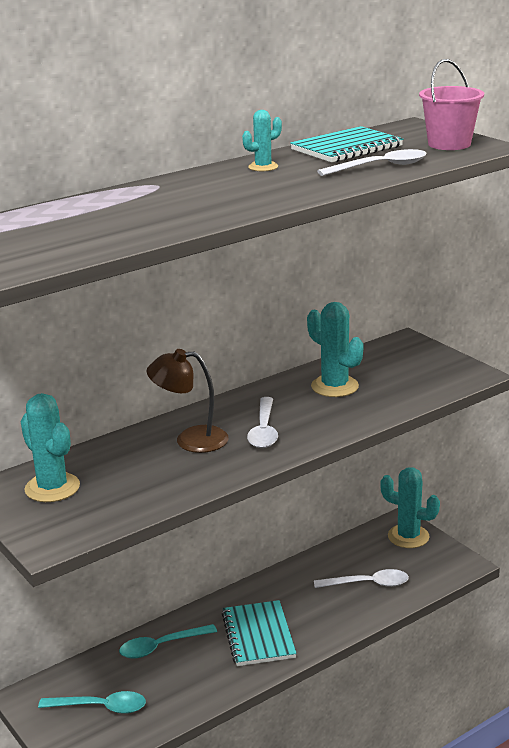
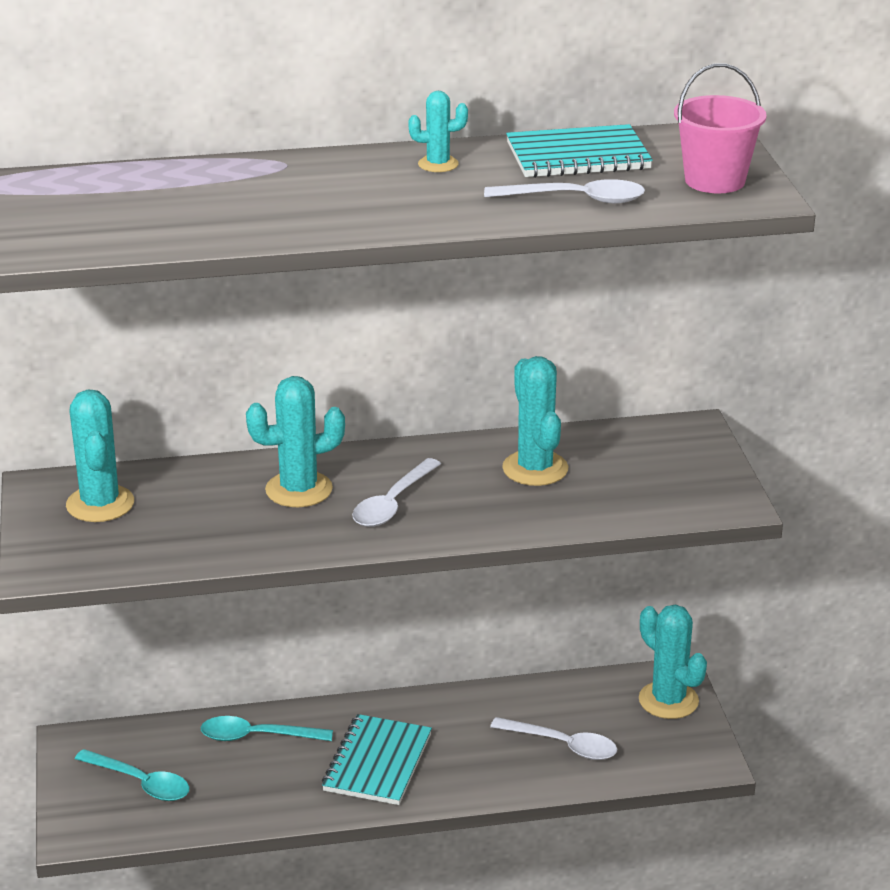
camera: 25 degrees right, 5 degrees up
(190, 440) = (299, 490): brown lamp -> turquoise cactus

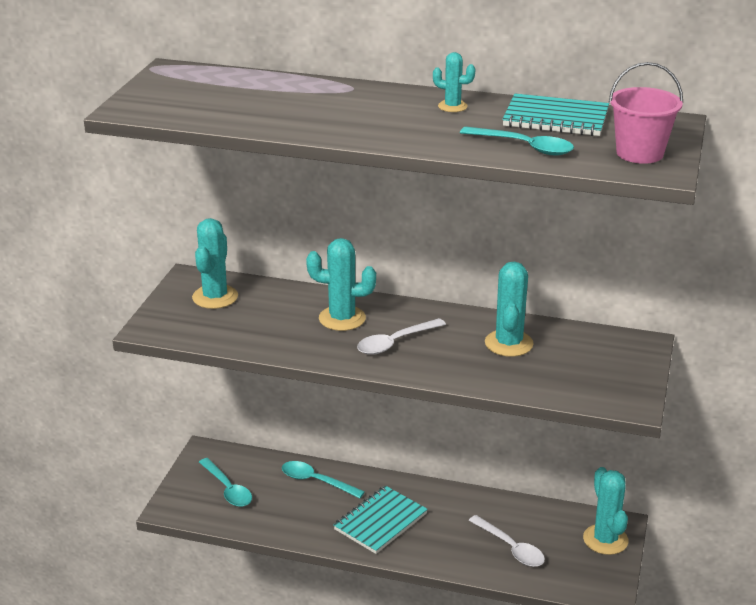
camera: 25 degrees right, 0 degrees up
(575, 199) = (524, 147): white spoon -> turquoise spoon

